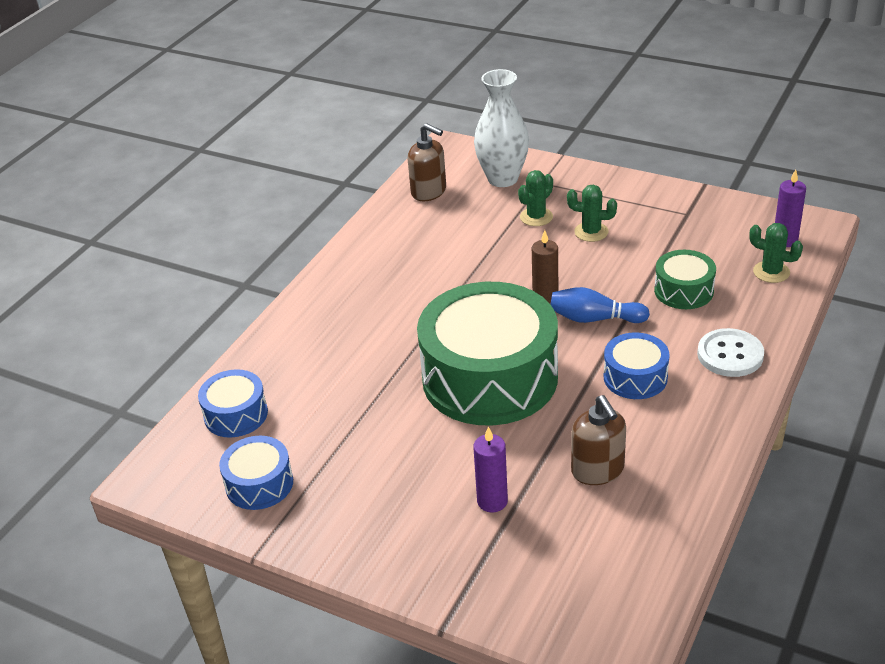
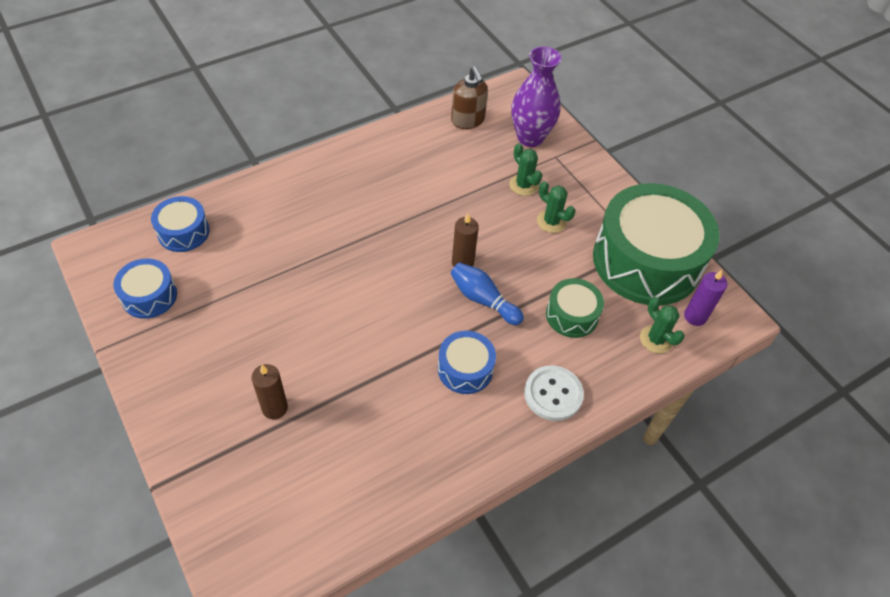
camera: 25 degrees right, 15 degrees up
(490, 377) = (366, 304): green drum -> green drum (646, 261)
(492, 501) = (275, 408): purple candle -> brown candle
(502, 179) = (530, 138): white vase -> purple vase
(536, 217) = (523, 185): green cactus -> green cactus turned 75 degrees clockwise
(598, 470) = (366, 431): brown soap dispenser -> none

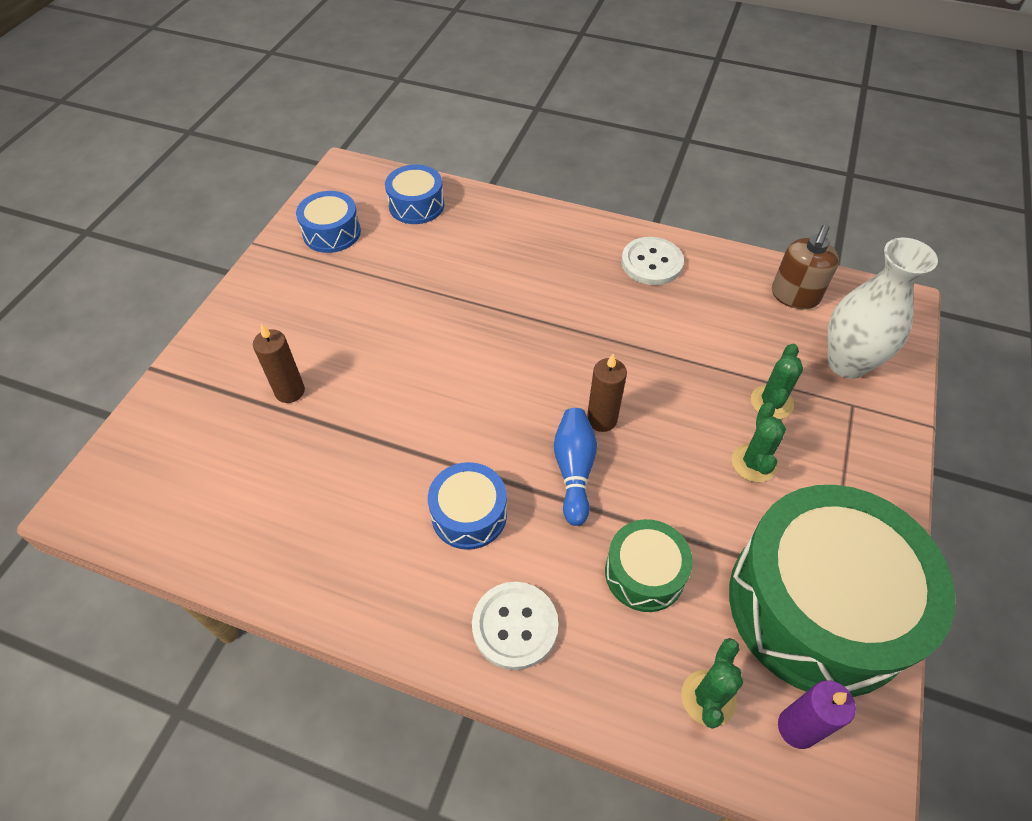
camera: 55 degrees right, 0 degrees up
(376, 157) = (651, 263): none -> white button
(530, 138) = (847, 363): purple vase -> white vase

